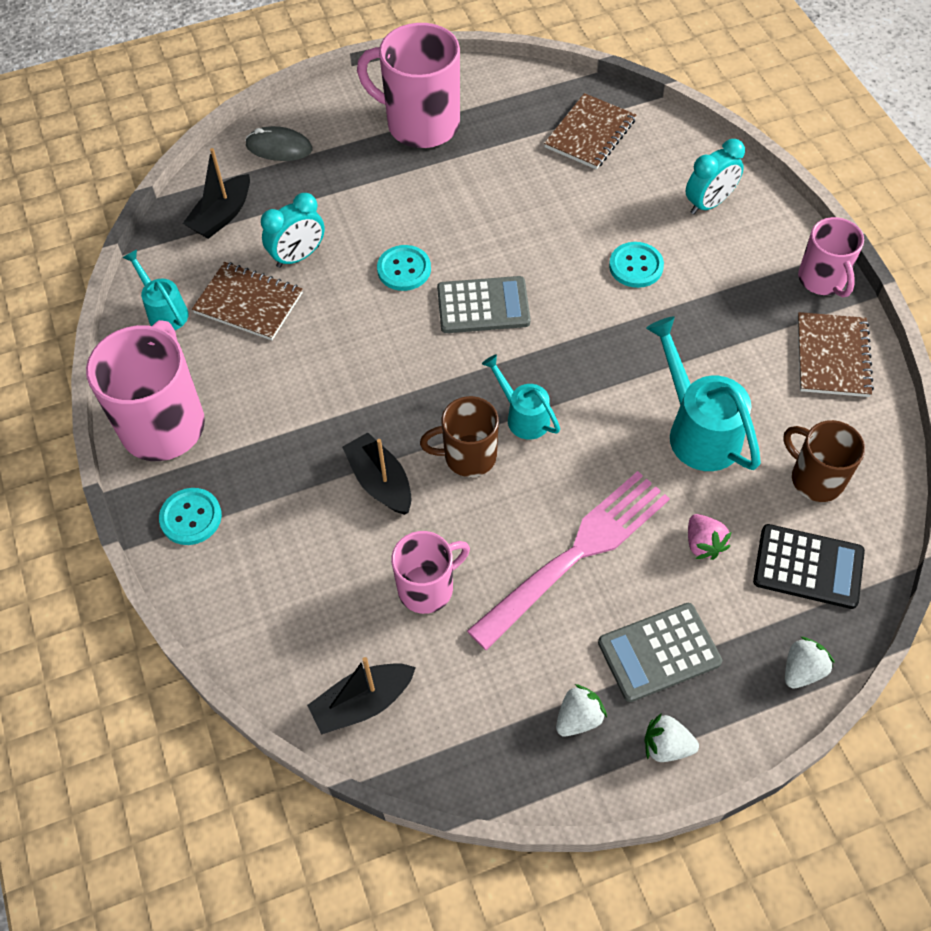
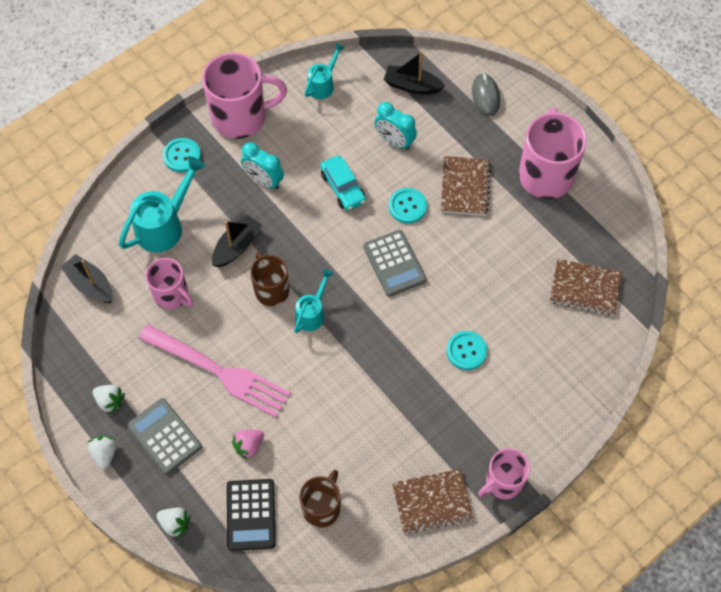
camera: 70 degrees right, 5 degrees up
(248, 303) = (346, 127): brown notebook -> brown notebook (465, 187)
(342, 331) = (343, 187): none -> turquoise car
(698, 430) = (336, 424): turquoise watering can -> turquoise watering can (164, 226)
(708, 203) = (547, 387): turquoise clock -> turquoise clock (264, 181)

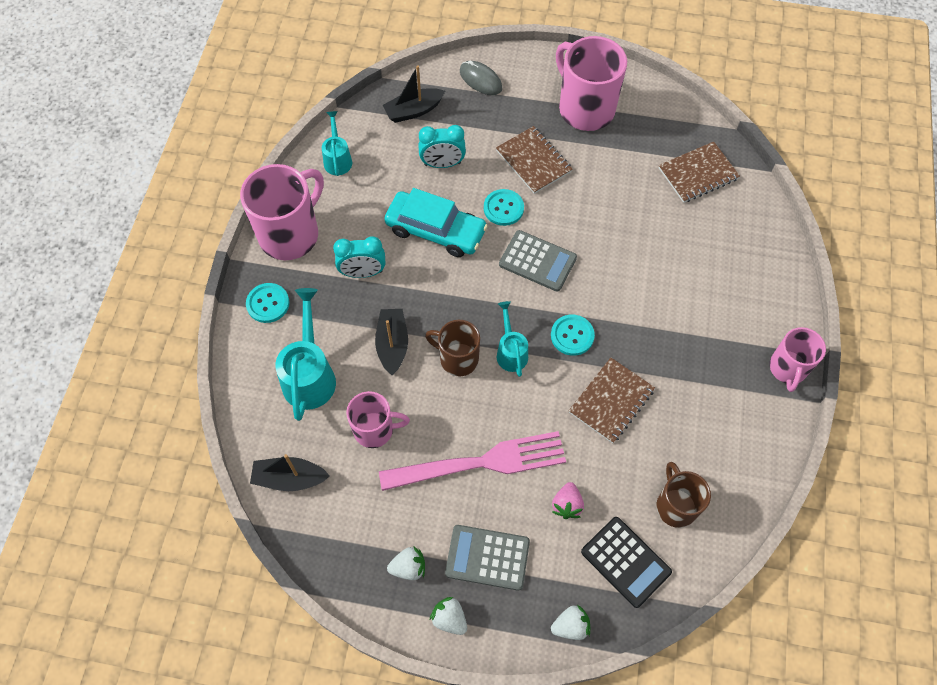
camera: 40 degrees left, 0 degrees up
(343, 187) = (435, 230): turquoise car -> turquoise car, size x1.52
(432, 502) = (752, 428): brown notebook -> brown notebook (611, 401)
(466, 351) = (660, 288): turquoise button -> turquoise button (572, 336)

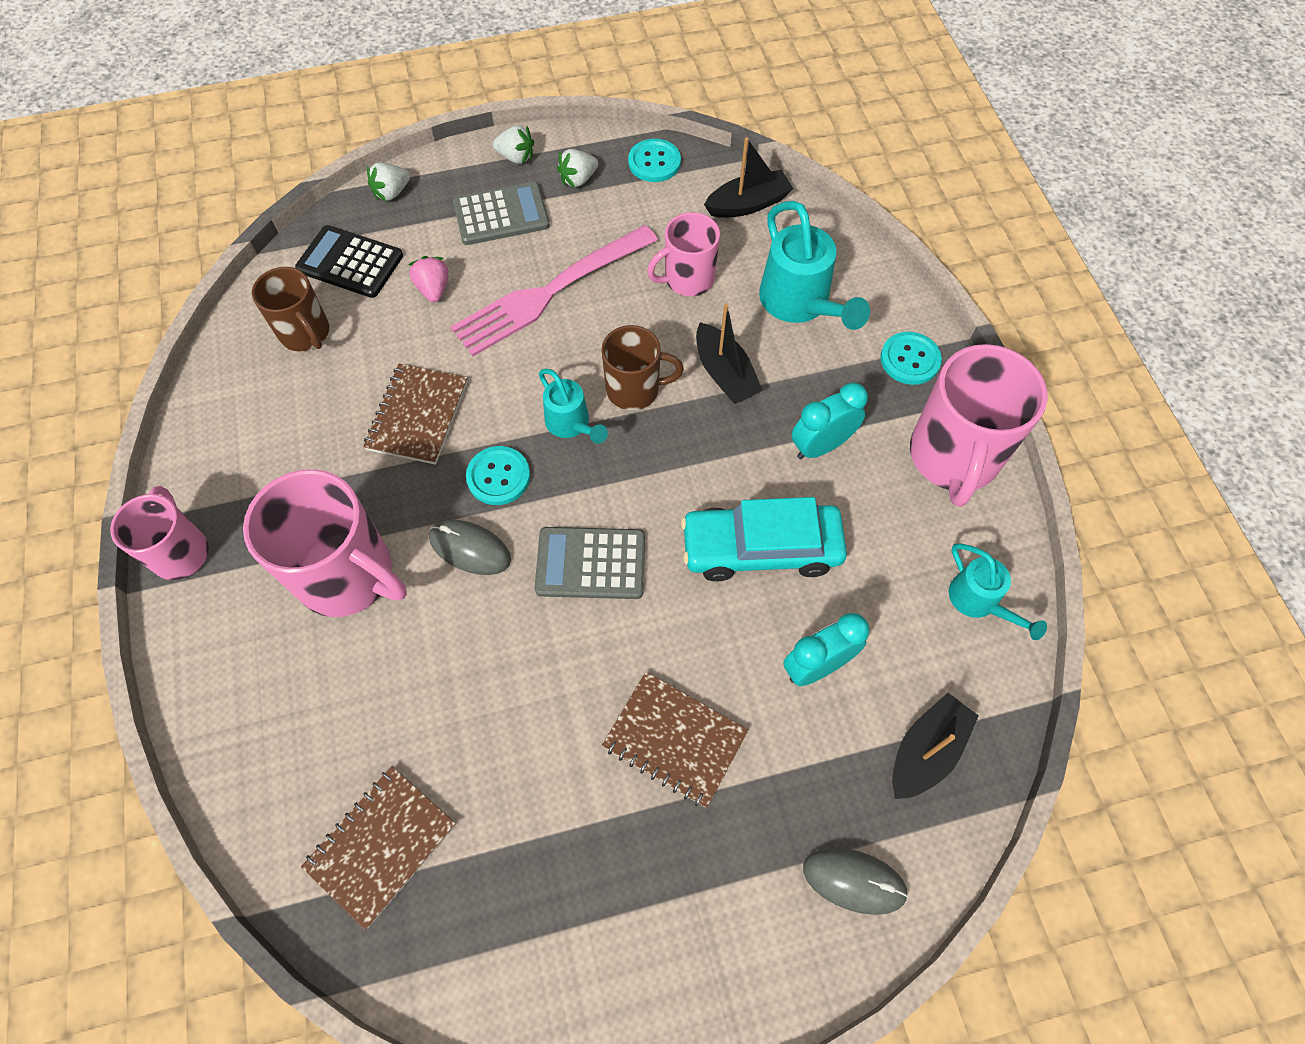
camera: 155 degrees right, 0 degrees up
(503, 208) = (681, 628): turquoise button -> turquoise button (654, 162)
(585, 108) = (633, 904): pink mug -> pink mug (348, 575)
(605, 298) = (470, 548): none -> grey mouse

